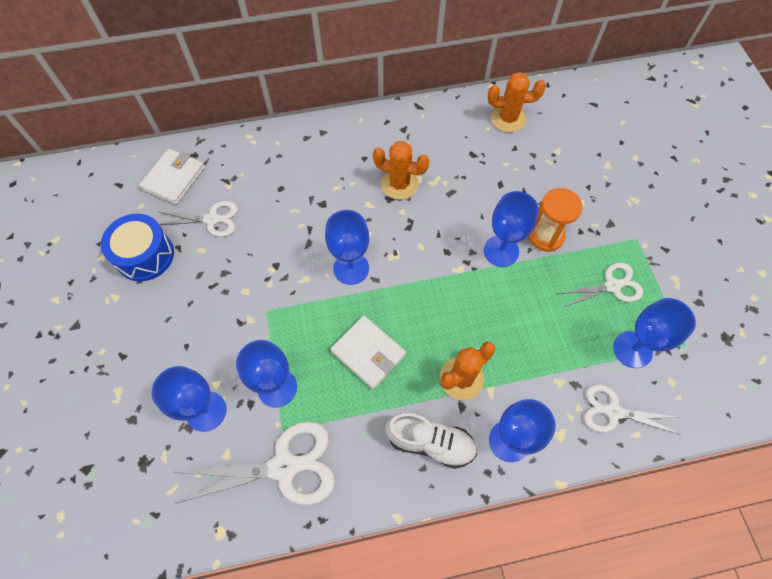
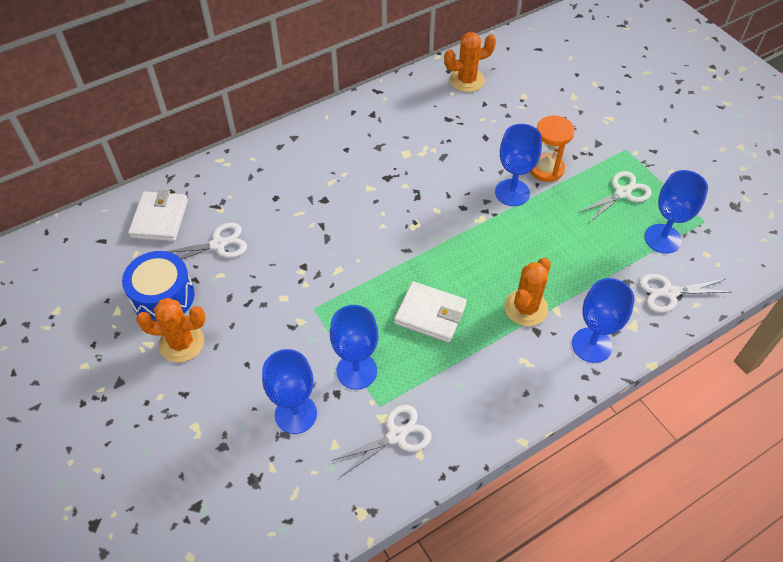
camera: 20 degrees left, 10 degrees down
(284, 466) = (396, 435): white scissors -> white scissors, size x0.63
(351, 268) = (379, 247): blue goblet -> none
(399, 184) = (391, 162): orange cactus -> orange cactus (181, 343)
(430, 443) = (523, 370): white shoe -> none

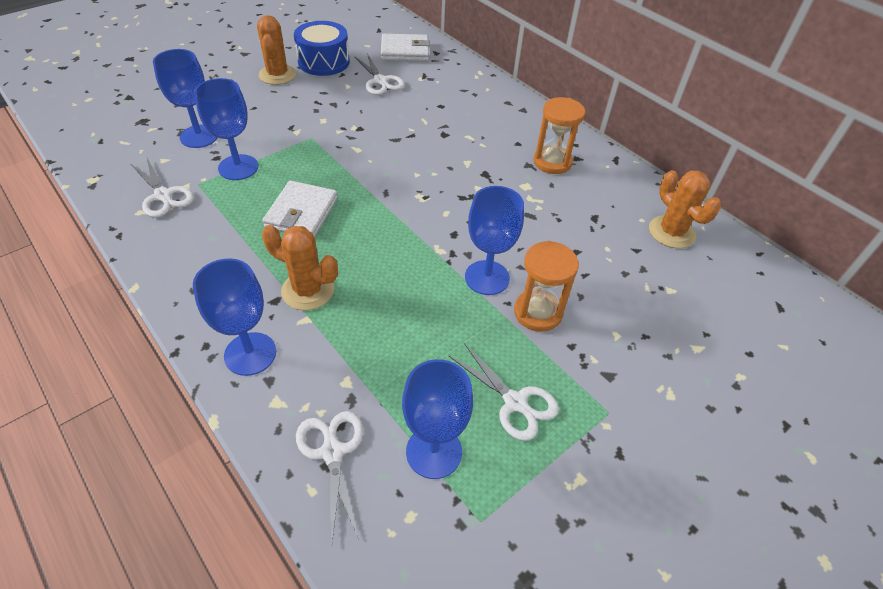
camera: 80 degrees right, 5 degrees down
(376, 131) = (552, 162): none -> orange hourglass

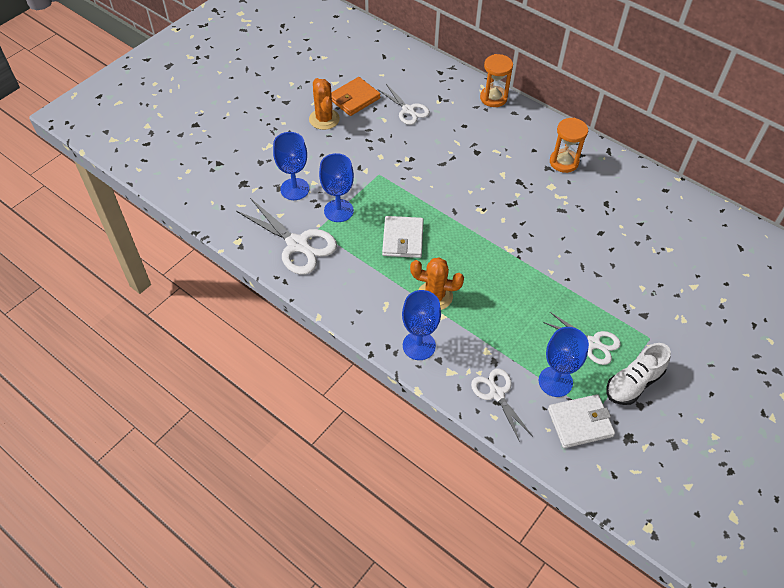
camera: 10 degrees left, 5 degrees up
(163, 195) = (297, 244): white scissors -> white scissors, size x1.60
(323, 62) = (354, 99): blue drum -> orange wallet
(405, 51) = (414, 75): white wallet -> white wallet (580, 422)
(487, 277) = (548, 264): blue goblet -> none
(538, 312) = (589, 282): orange hourglass -> orange hourglass (493, 98)
(562, 482) = (633, 383): none -> white shoe
(671, 232) = (661, 205): orange cactus -> none

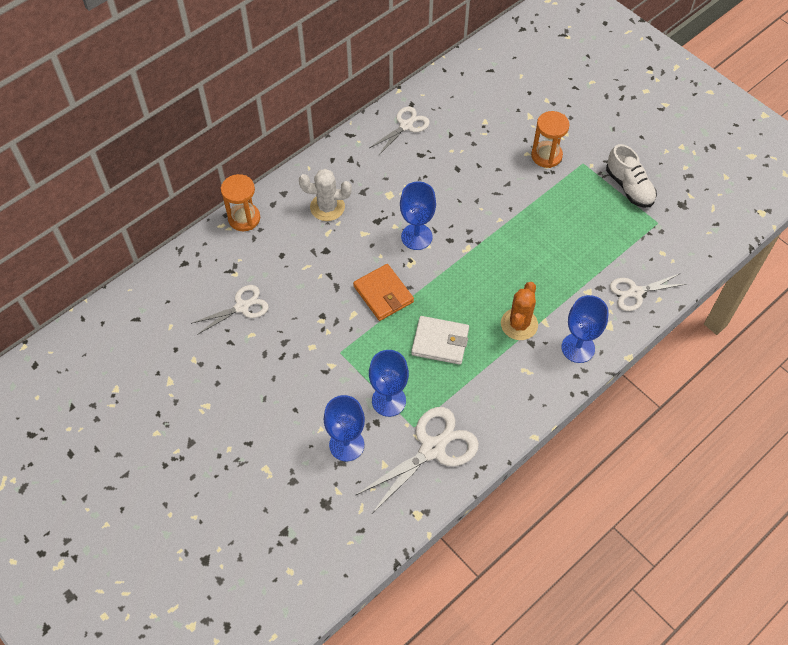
camera: 80 degrees left, 5 degrees up
(324, 119) = (234, 400): orange cactus -> none
(354, 99) = (206, 362): orange wallet -> orange wallet (383, 294)
(522, 147) = (327, 207): none -> white cactus
(555, 381) = (624, 244): blue goblet -> blue goblet (416, 237)
(564, 162) = (357, 176): orange hourglass -> orange hourglass (546, 155)
(580, 422) = (667, 235): white wallet -> none
(593, 343) = (585, 206): white scissors -> white scissors (406, 126)

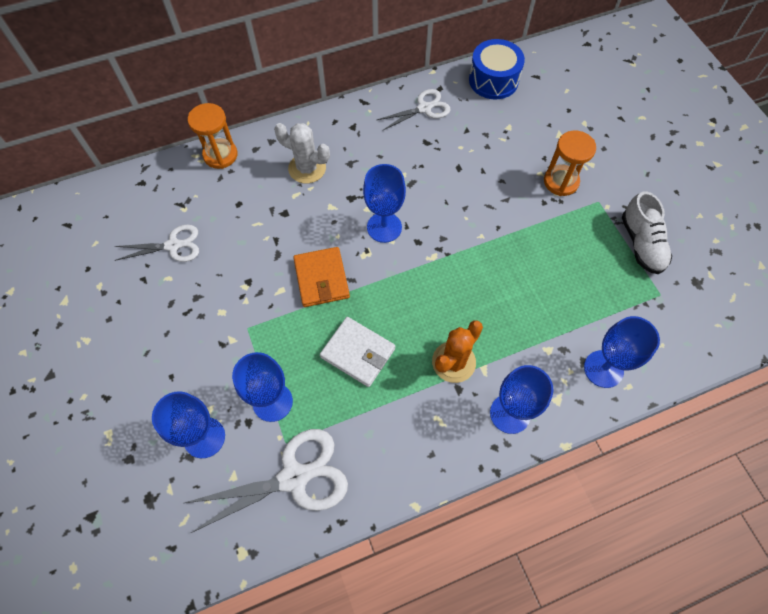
camera: 20 degrees right, 5 degrees up
(455, 84) = (493, 80): none -> blue drum
(635, 292) = (603, 369): white scissors -> blue goblet

